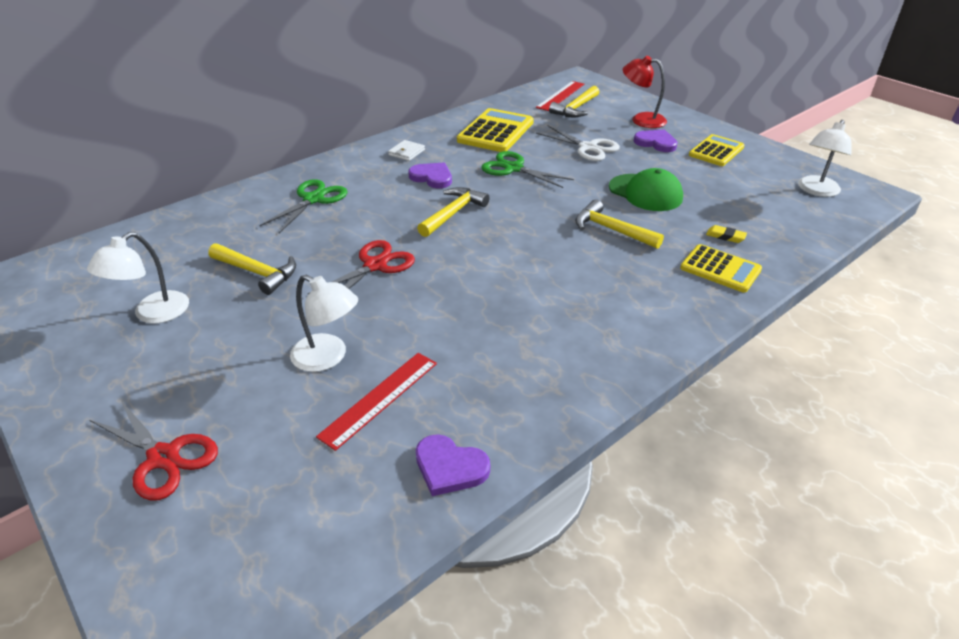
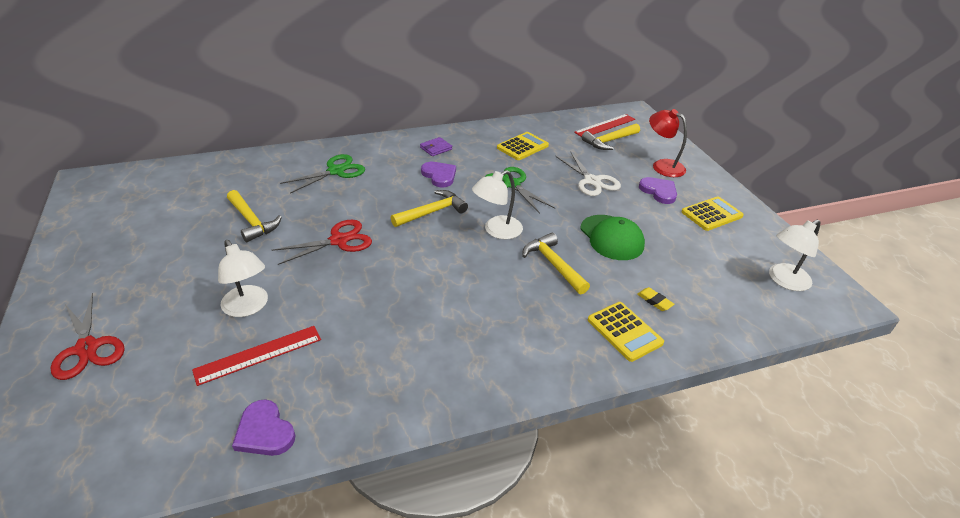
camera: 20 degrees right, 0 degrees up
(153, 314) = (161, 233): white lamp -> white lamp (496, 231)
(406, 152) = (436, 148): white wallet -> purple wallet
(495, 132) = (522, 147): yellow calculator -> yellow calculator, size x0.66

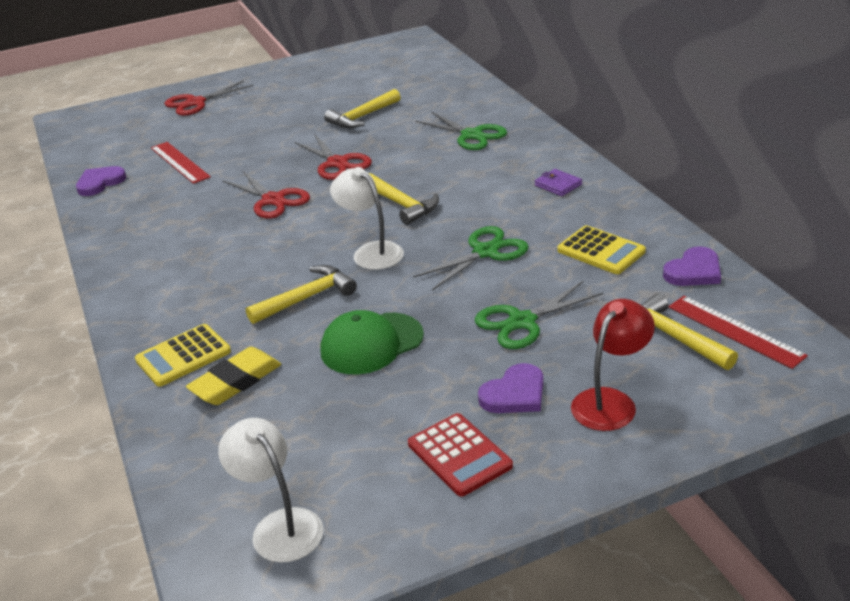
camera: 90 degrees right, 5 degrees down
(248, 307) = (237, 145): white lamp -> none
(389, 281) = (273, 200): none -> red scissors
(439, 175) = (487, 197): purple heart -> purple heart (694, 271)
(592, 181) = (522, 322): white scissors -> green scissors
(654, 301) = (235, 381): yellow eraser -> yellow eraser, size x1.91
(711, 214) = (459, 455): yellow calculator -> red calculator

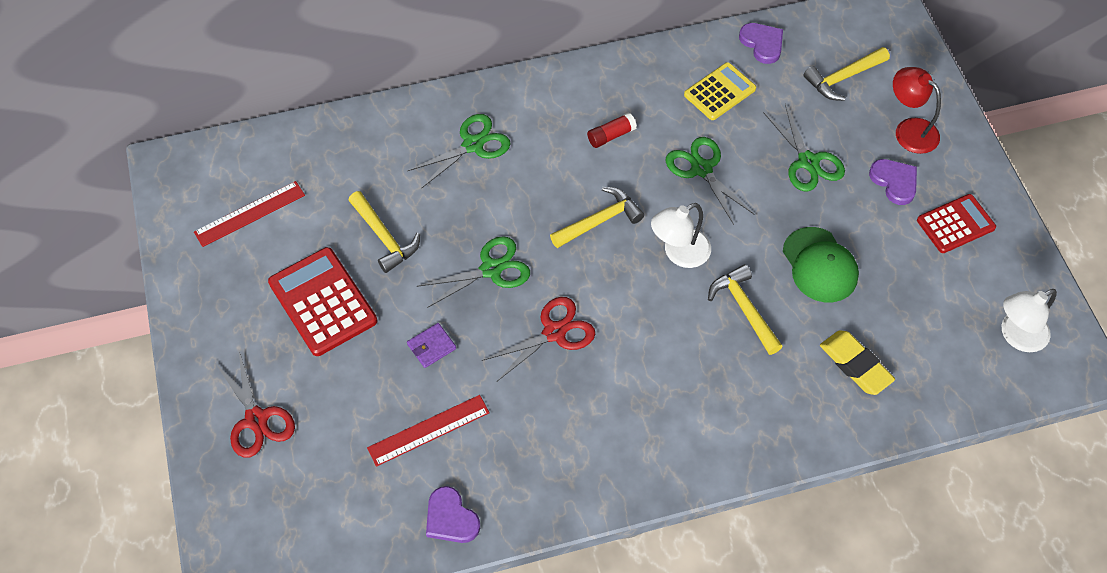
camera: 85 degrees left, 25 degrees up
(183, 356) = (814, 407): yellow calculator -> none
(297, 106) = (322, 302): none -> red calculator
(337, 163) = (491, 269): red scissors -> green scissors
(510, 197) = (611, 136): none -> red glue stick
(558, 185) = (601, 97): purple wallet -> purple wallet (431, 346)
(735, 331) = (841, 43): red ruler -> red ruler (250, 214)

